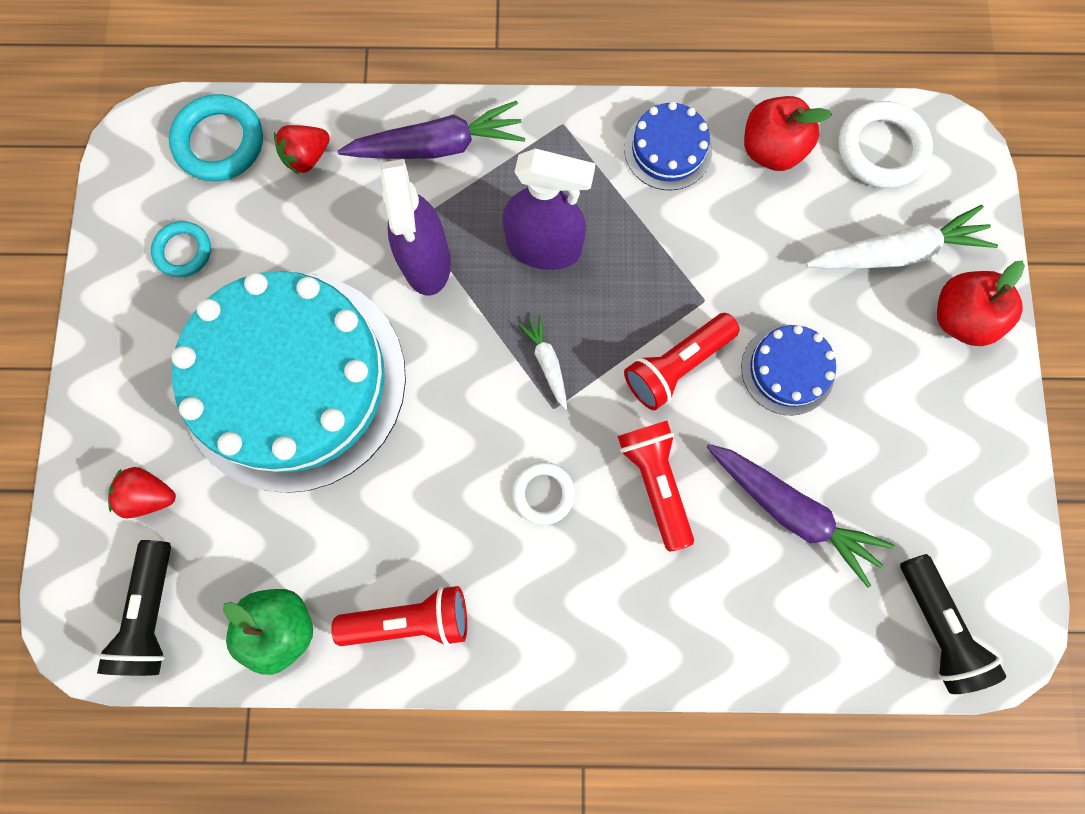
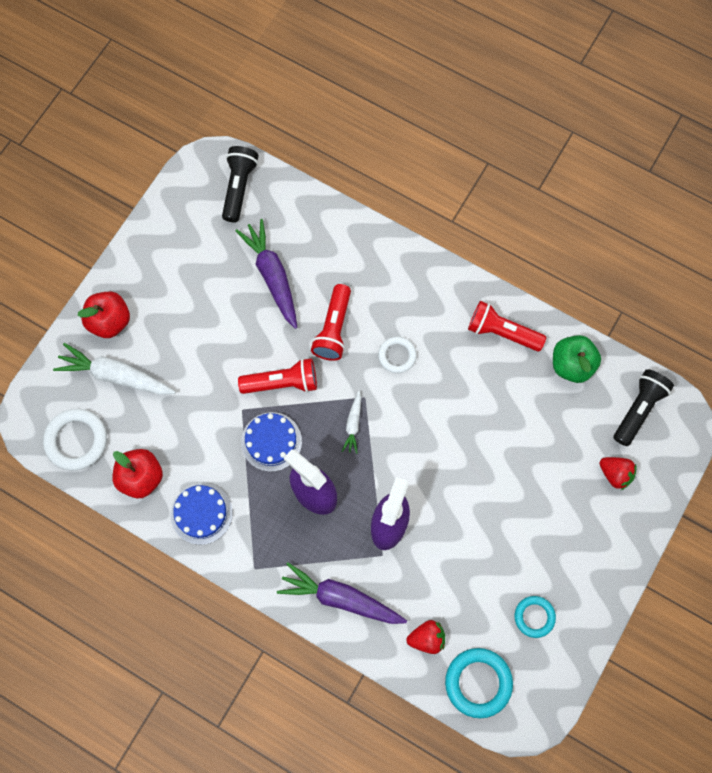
camera: 150 degrees left, 5 degrees down
(294, 380) = (504, 495): turquoise cake -> none
(787, 369) = (223, 346): blue cake -> blue cake (271, 441)

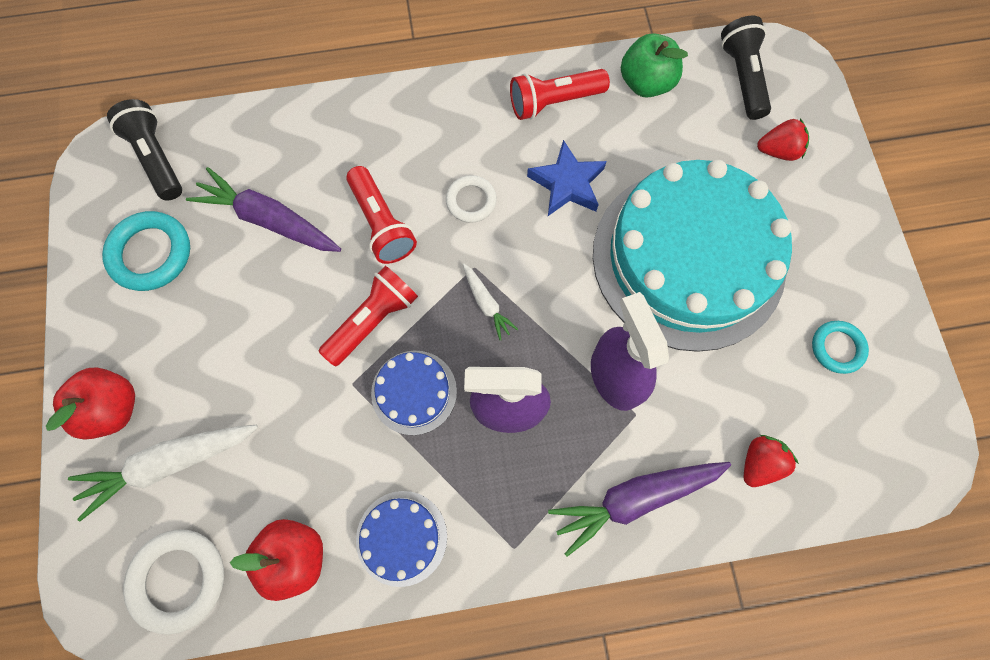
camera: 40 degrees left, 0 degrees up
(463, 390) = (567, 184): none -> blue star
(478, 682) = (850, 463): turquoise ring -> turquoise ring (151, 254)
(495, 493) = (688, 258): none -> turquoise cake

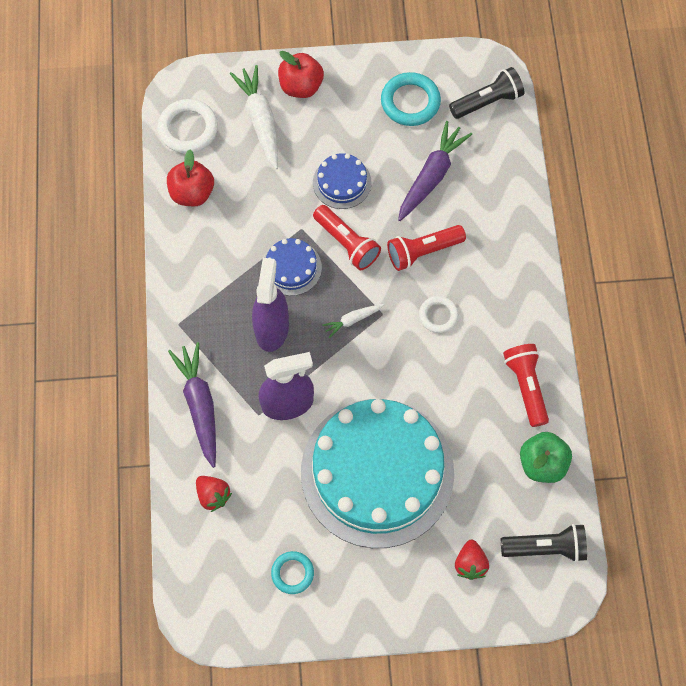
camera: 95 degrees right, 5 degrees down
(401, 538) = (195, 256): blue cake -> blue cake (342, 182)
(567, 184) = (448, 388): blue star -> none

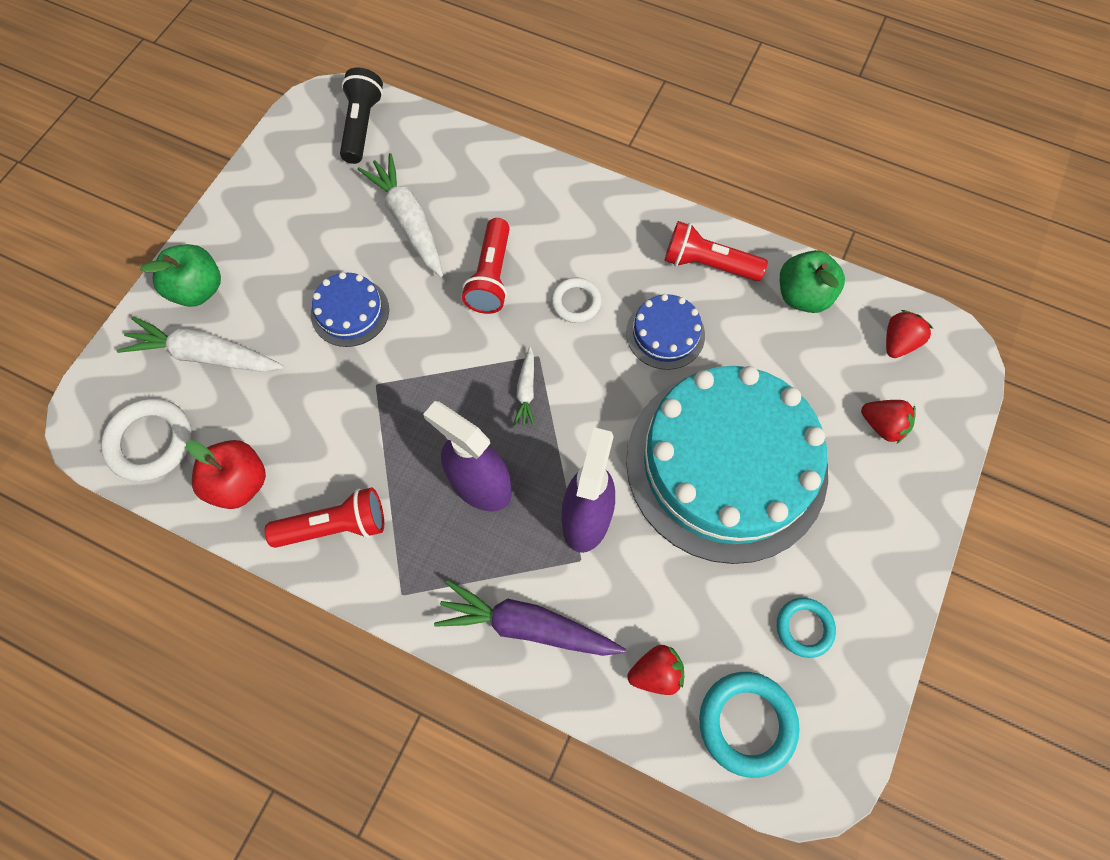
camera: 60 degrees left, 0 degrees up
(291, 268) = (417, 421): blue cake -> blue cake (665, 334)
(301, 86) = (198, 290): red apple -> green apple
(347, 243) = (428, 347): red flashlight -> red flashlight (335, 526)
(410, 102) = (305, 194): turquoise ring -> turquoise ring (746, 723)
(431, 176) = (408, 221): purple carrot -> white carrot
(546, 547) = (898, 342): black flashlight -> red strawberry

